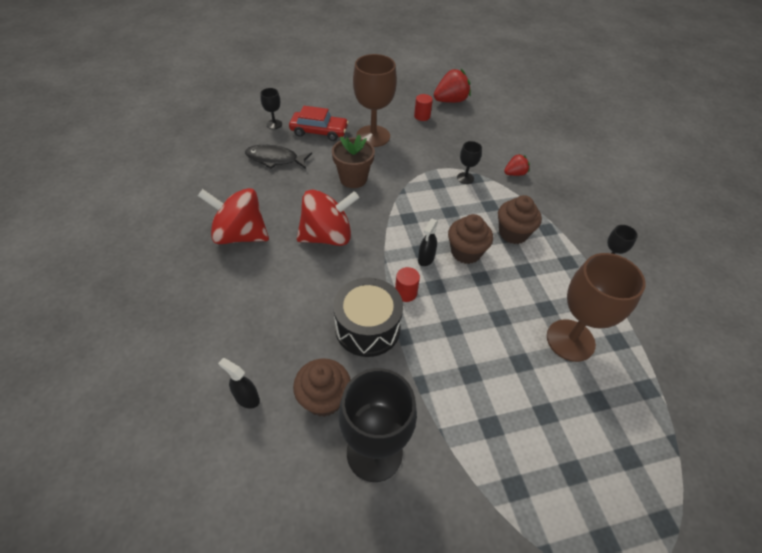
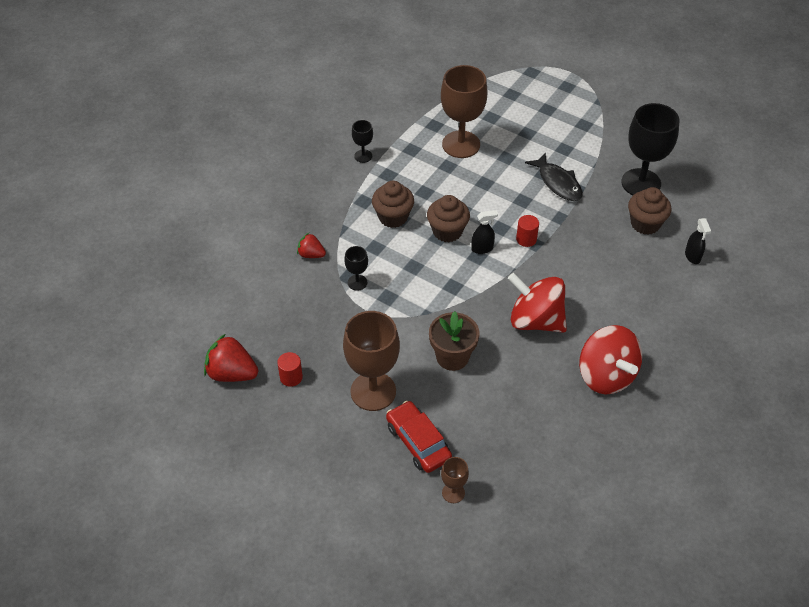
camera: 130 degrees left, 0 degrees up
(274, 124) = (453, 493): black goblet -> brown goblet
(275, 159) = (500, 439): black fish -> black fish (558, 183)
(367, 327) = (577, 239): black drum -> none

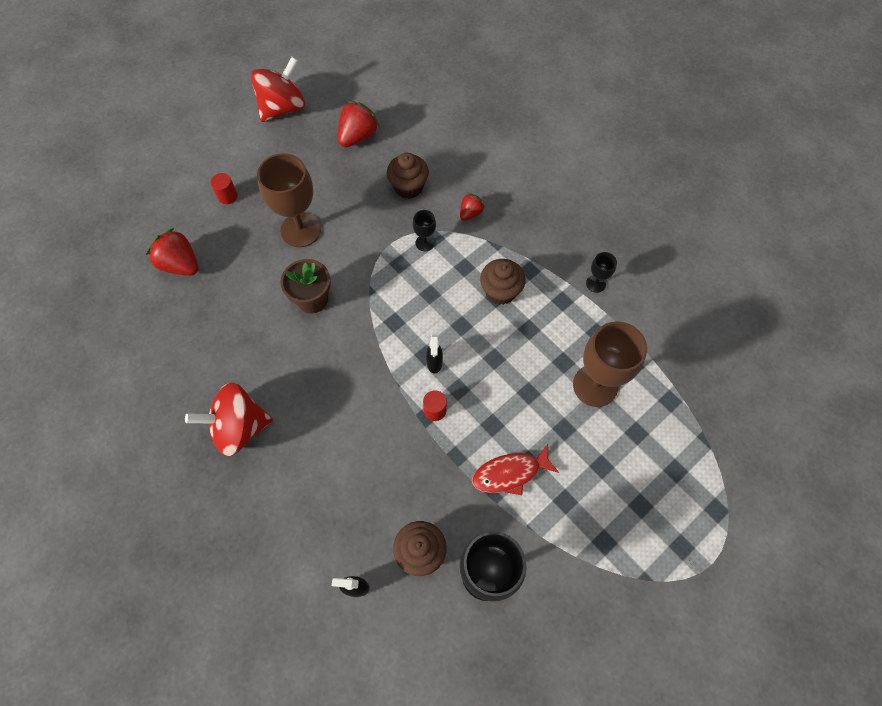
camera: 105 degrees right, 15 degrees up
(291, 377) = (338, 175): red cylinder -> red cylinder (227, 196)
(418, 442) = (238, 251): red car -> none
(447, 231) = (467, 336): brown cupcake -> brown cupcake (408, 187)
(453, 493) = (180, 264): brown goblet -> red strawberry
(535, 320) = (327, 384): red spinning top -> red spinning top (283, 108)
(558, 183) = (510, 473): black fish -> red fish

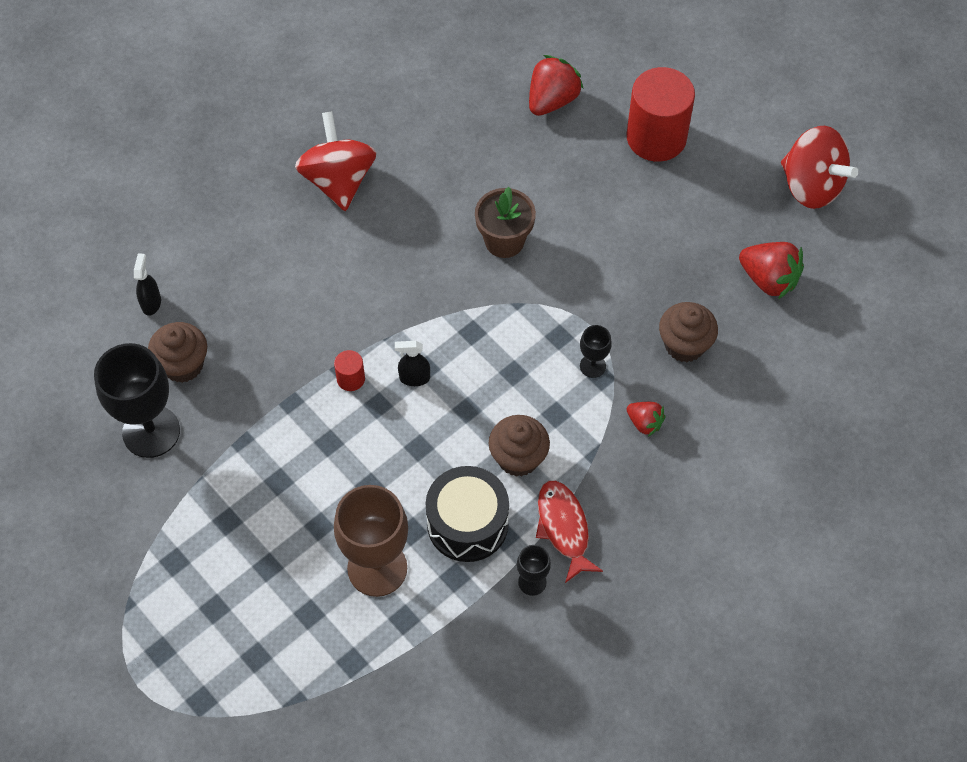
camera: 90 degrees right, 5 degrees down
(227, 196) = (656, 137): red cylinder -> red cylinder, size x2.32
(301, 230) = (608, 221): brown goblet -> none
(510, 473) = (266, 460): red fish -> red fish (564, 528)
(555, 324) = (467, 524): none -> black drum

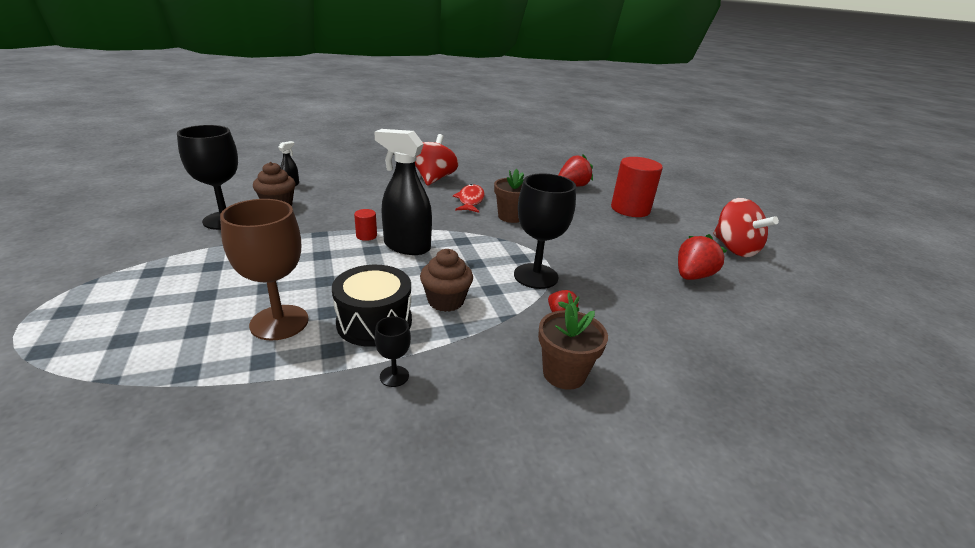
camera: 20 degrees right, 30 degrees down
(414, 378) = (406, 246): black spray bottle -> black spray bottle, size x2.19
(564, 528) = (450, 351): red fish -> red fish (470, 200)
(592, 366) = (536, 276): black goblet -> black goblet, size x2.13
(679, 508) = (564, 373): none -> brown flower pot
(684, 345) = (613, 286): brown cupcake -> none
(768, 279) = (692, 276): red strawberry -> red strawberry turned 105 degrees counterclockwise

